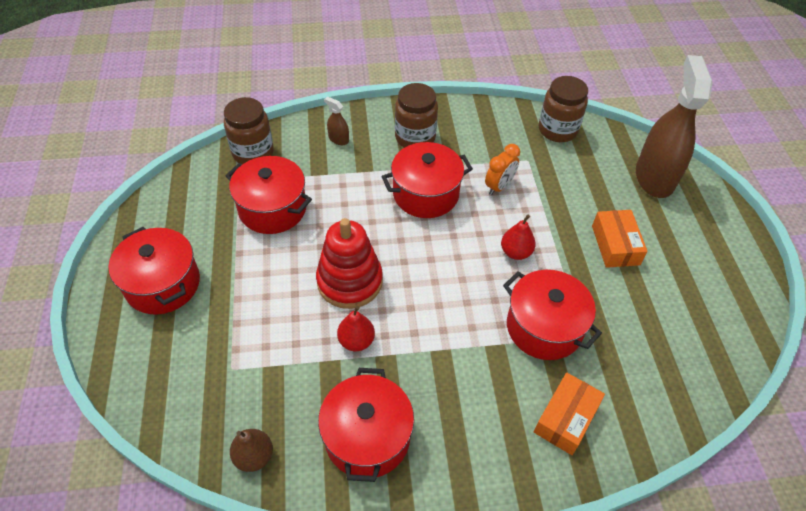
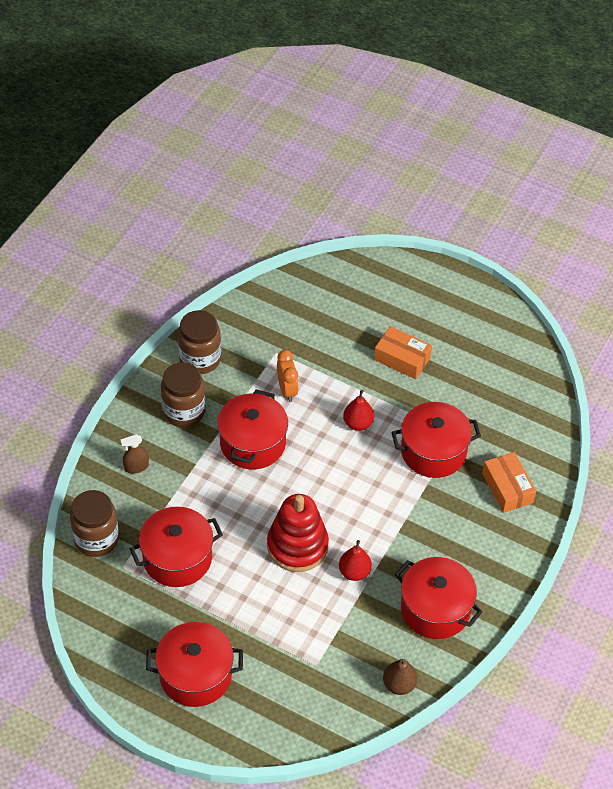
camera: 55 degrees left, 0 degrees up
(557, 130) = (262, 309): brown jar -> brown jar (200, 359)
(654, 177) = (363, 286): brown spray bottle -> none

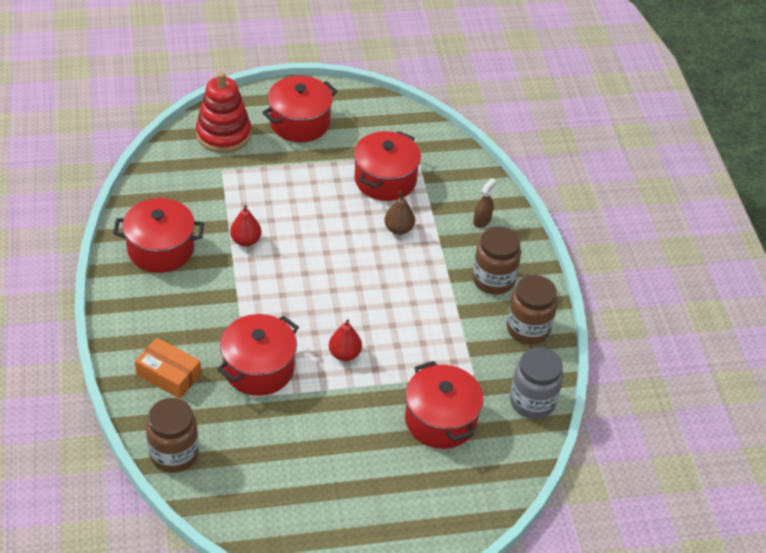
camera: 140 degrees right, 5 degrees down
(96, 539) = (454, 161): brown jar -> brown jar (174, 454)
(252, 443) = (414, 287): red pot -> red pot (440, 420)
(254, 310) = (532, 401): none -> grey jar
(287, 390) = (431, 346): orange clock -> none
(297, 546) = (306, 234): red stacking toy -> red stacking toy (223, 134)
(399, 684) = (150, 188): brown pear -> brown pear (399, 229)
(402, 359) = (358, 438): orange box -> none

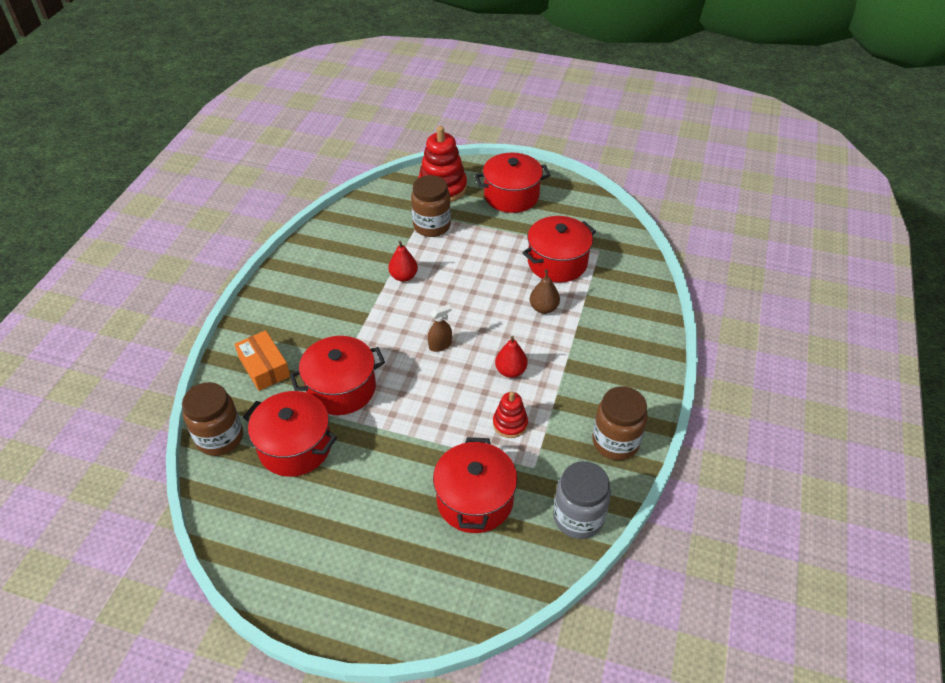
camera: 30 degrees right, 0 degrees up
(161, 249) = (330, 262): red pot -> red pot (295, 447)
(344, 354) = (424, 403): red pear -> red pear (510, 371)
(431, 345) = (510, 424): none -> red stacking toy
(482, 220) = (627, 325): brown spray bottle -> brown spray bottle (440, 345)
(493, 280) = (607, 383): brown jar -> brown jar (432, 226)

